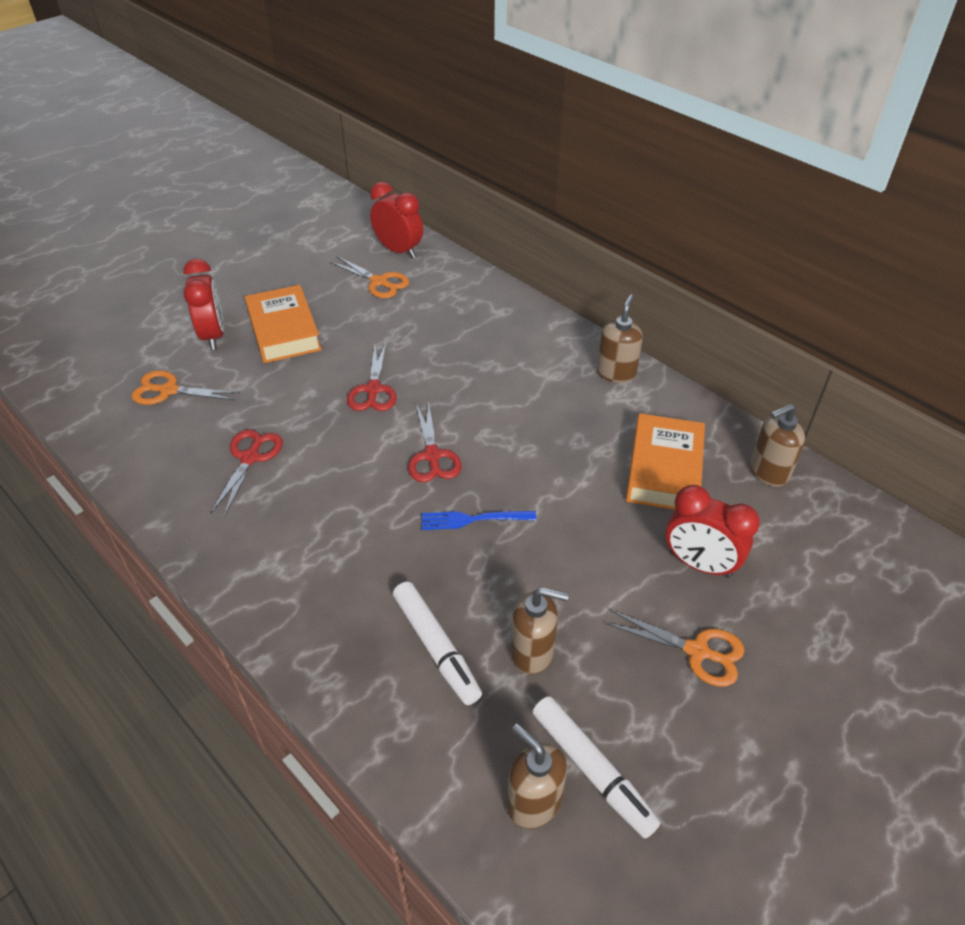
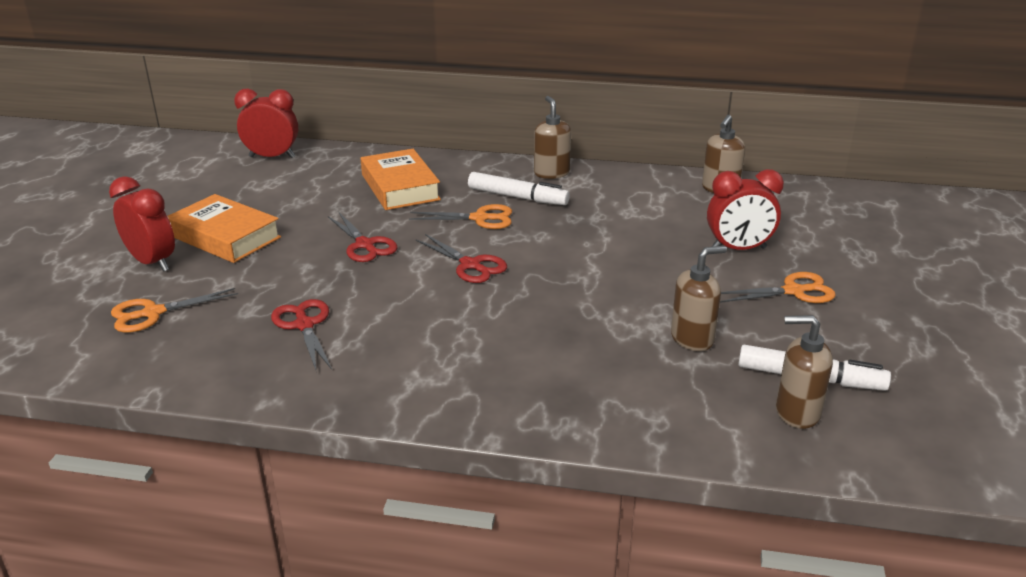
camera: 35 degrees left, 15 degrees down
(379, 282) = (279, 180): orange scissors -> orange scissors (480, 218)
(436, 646) = (620, 367): white marker -> white marker (517, 197)
(473, 519) = (552, 288): blue fork -> none
(664, 469) = (652, 211): orange book -> orange book (400, 187)

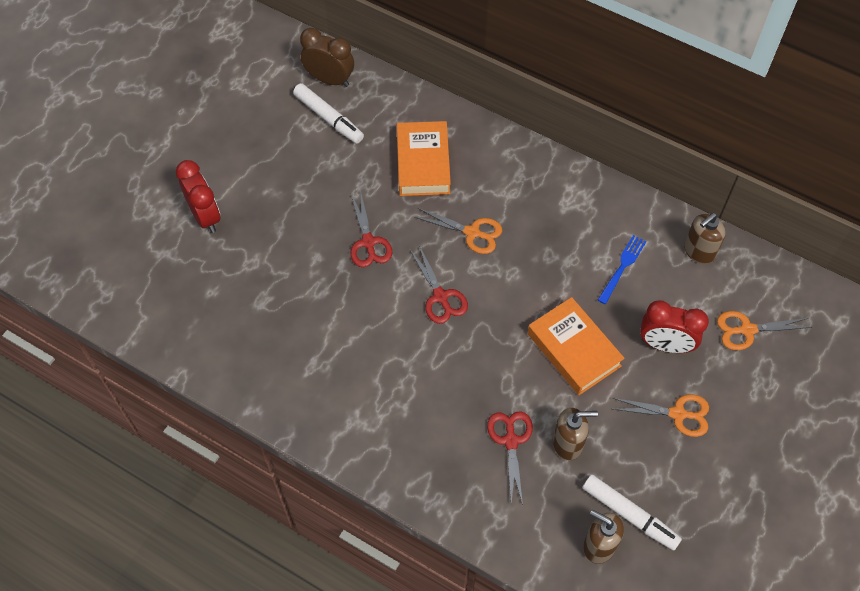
camera: 20 degrees right, 30 degrees up
(153, 313) = (195, 283): orange scissors -> orange scissors (747, 330)
(225, 237) = (265, 196): orange book -> orange book (573, 350)
(272, 157) = (330, 79): red clock -> brown clock
(304, 325) = (296, 333): red scissors -> red scissors (511, 441)
(517, 197) = (515, 209): white marker -> white marker (328, 118)
(551, 173) = (561, 179): brown soap dispenser -> none
(653, 211) = (622, 267): none -> blue fork

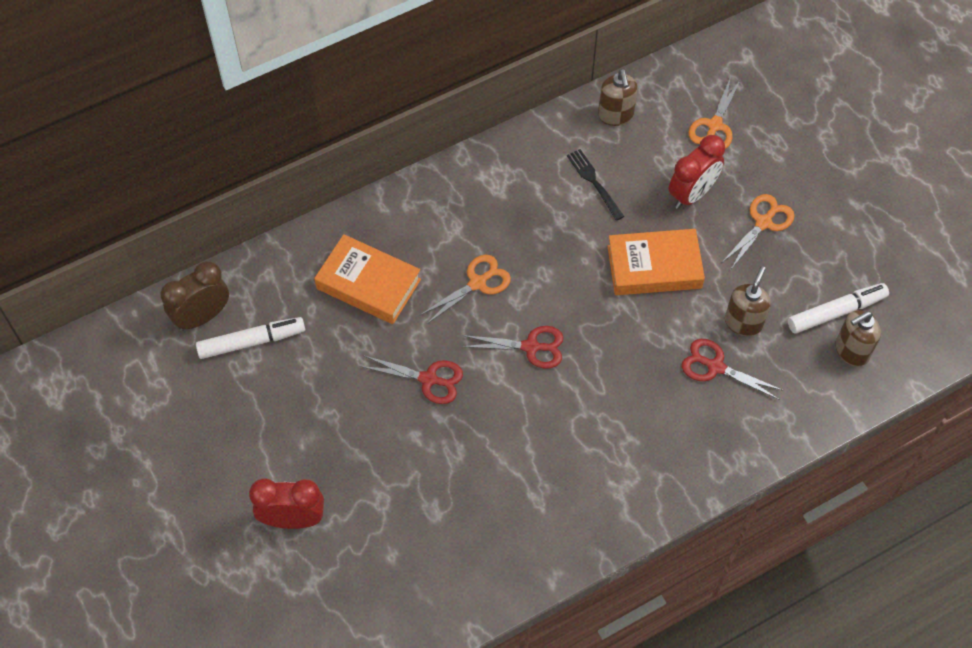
camera: 60 degrees left, 0 degrees up
(622, 267) = (594, 182): blue fork -> black fork

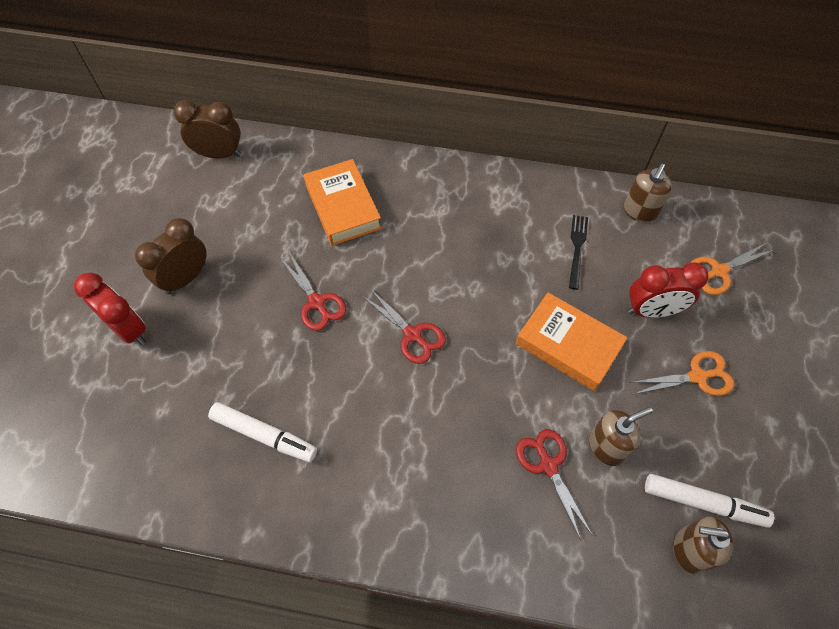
camera: 40 degrees right, 0 degrees up
(251, 342) = (230, 191): white marker -> white marker (264, 435)
(295, 443) = (185, 278): none -> brown clock
(477, 283) = (418, 260): orange scissors -> none

